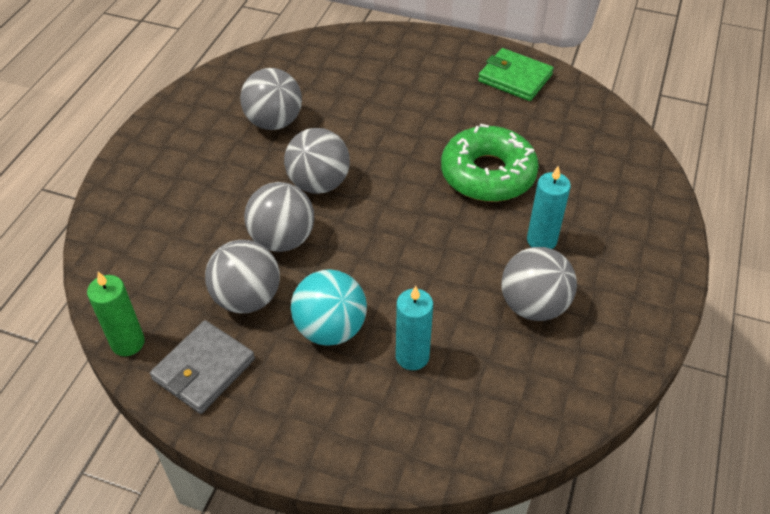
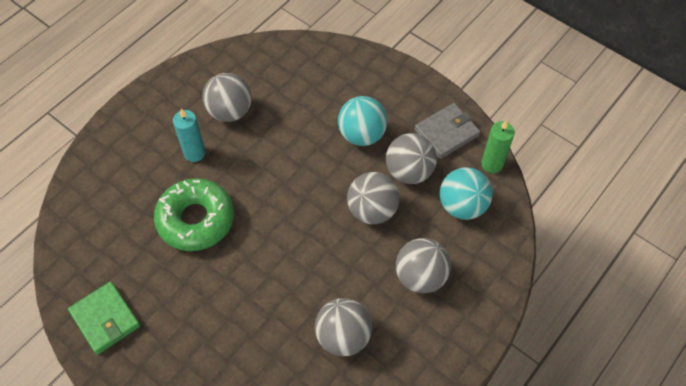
camera: 160 degrees left, 10 degrees up
(165, 276) = (462, 206): none -> turquoise ball
(319, 183) = (328, 253): grey ball -> grey ball (420, 276)
(412, 356) = (320, 103): turquoise candle -> none

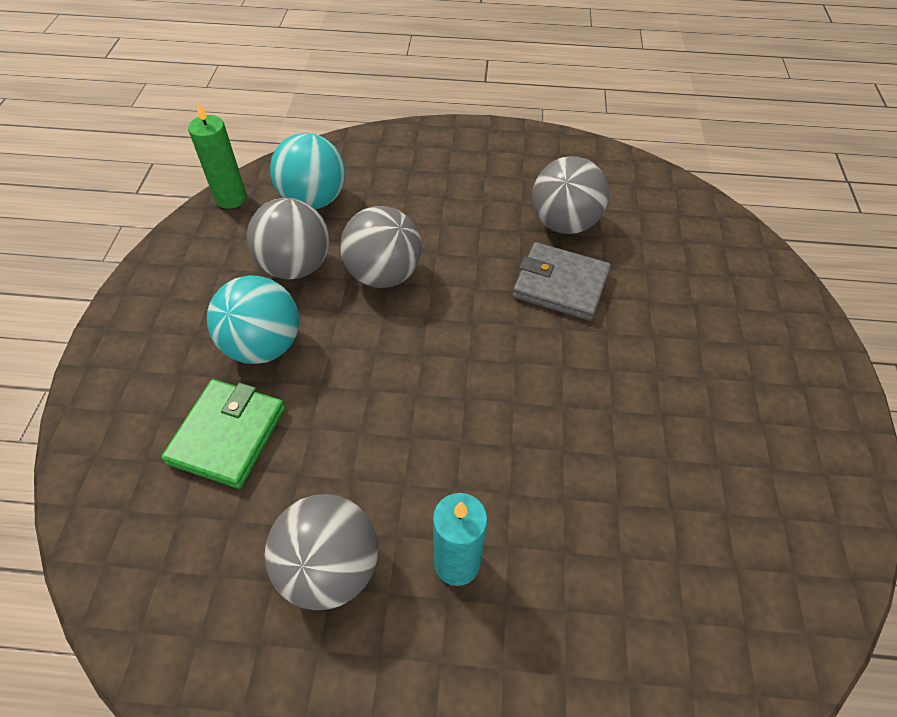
camera: 125 degrees left, 5 degrees down
(105, 319) = (803, 474): green wallet -> green wallet (227, 435)
(196, 220) = (567, 468): green donut -> none
(420, 276) = (436, 196): grey ball -> none
(446, 133) = (203, 257): grey wallet -> grey wallet (560, 285)

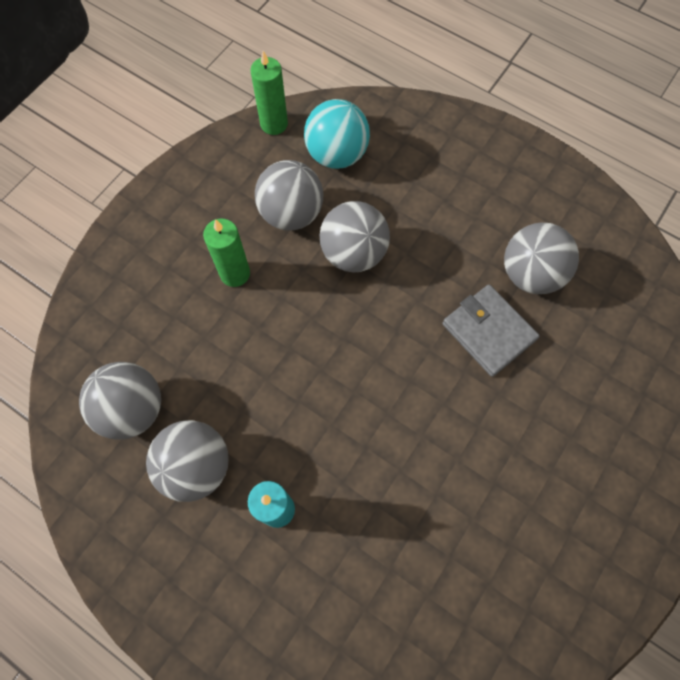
camera: 30 degrees right, 15 degrees up
(211, 544) = (133, 409): none -> grey ball
(227, 435) = (178, 334): green wallet -> none
(263, 345) = (235, 273): turquoise ball -> green candle

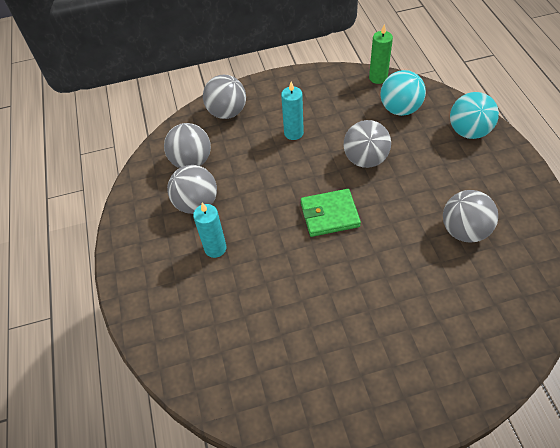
camera: 45 degrees right, 15 degrees down
(235, 273) = (293, 133): green candle -> turquoise candle
(291, 213) = (348, 123): grey ball -> grey ball (227, 112)
(375, 359) = (329, 215): none -> green wallet
(436, 138) = (468, 131): none -> turquoise ball
(488, 332) = (408, 243): grey wallet -> none

